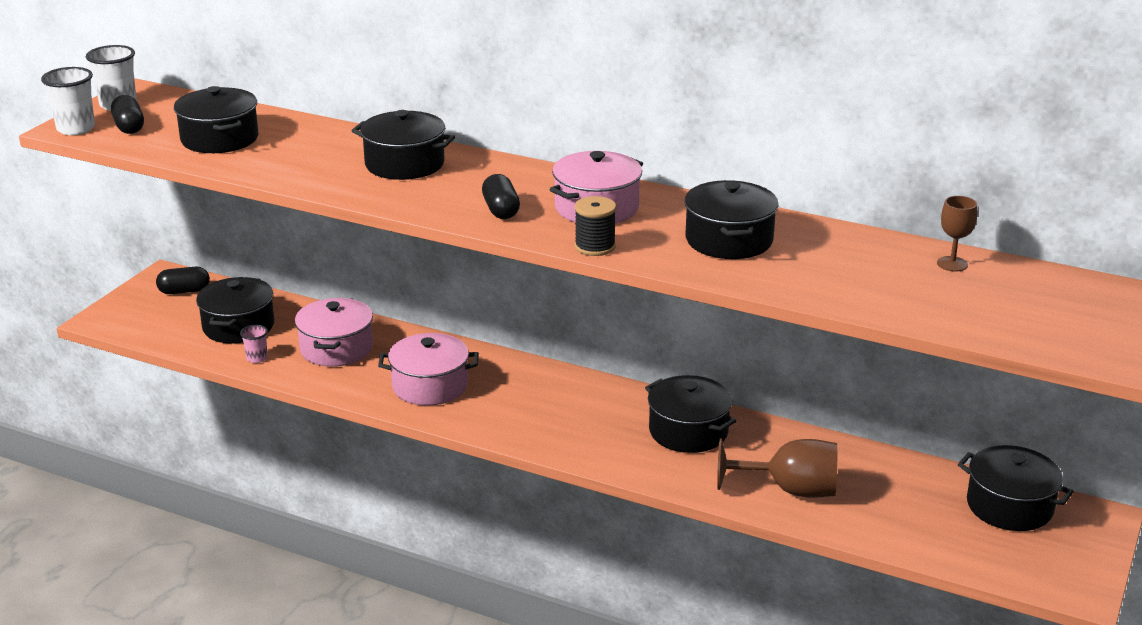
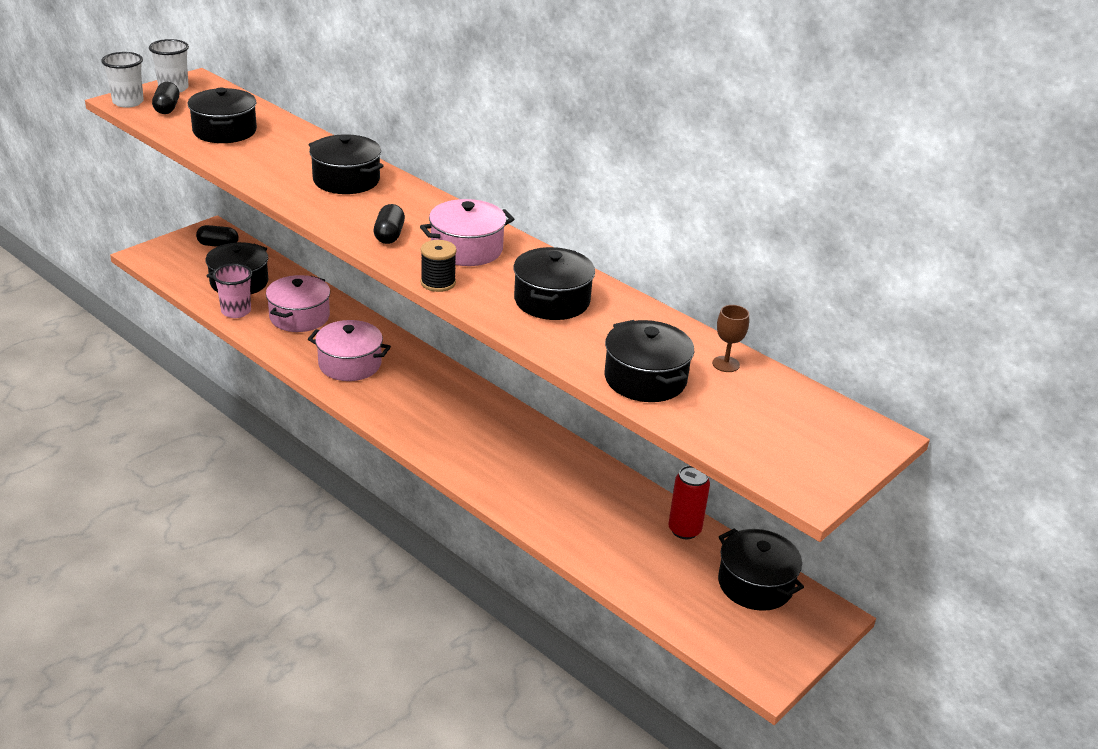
camera: 15 degrees right, 5 degrees up
(257, 358) = (236, 311): pink cup -> pink cup, size x1.74
(688, 431) = (527, 451): black pot -> black pot (645, 379)
(790, 490) = (577, 522): brown goblet -> none
(904, 471) = (684, 530): none -> red can

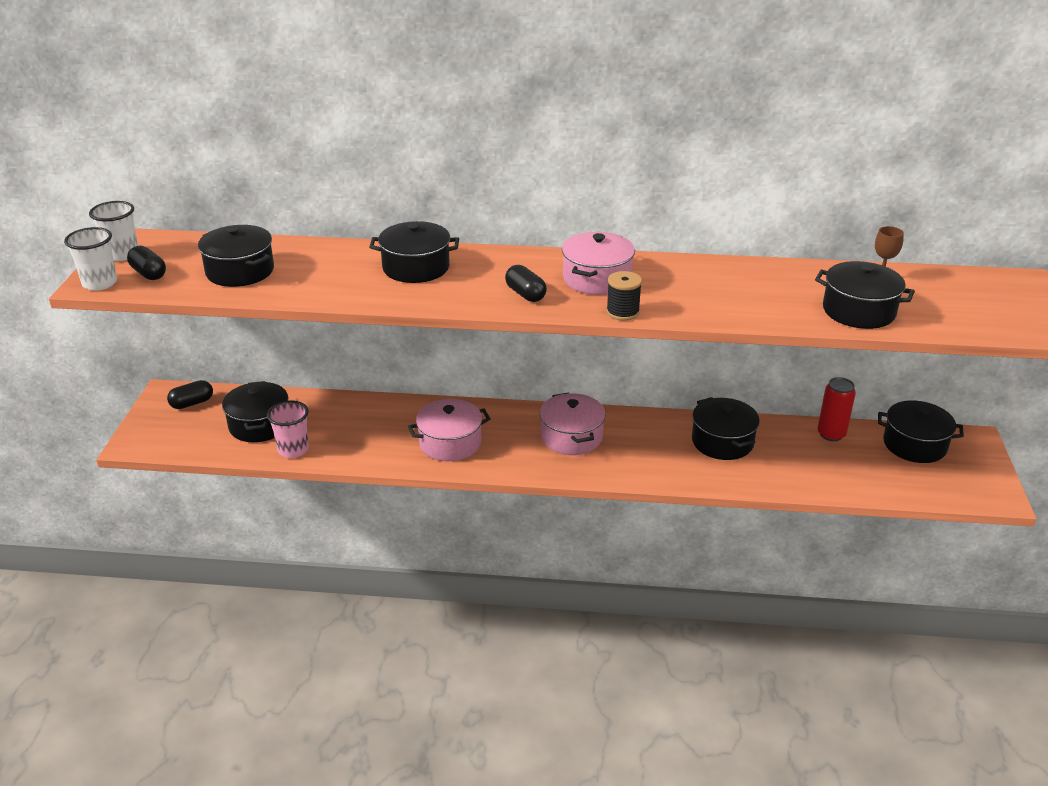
camera: 35 degrees left, 0 degrees up
(299, 317) = (354, 427): pink pot -> pink pot (571, 437)
(552, 301) = (715, 288): black pot -> black pot (722, 442)

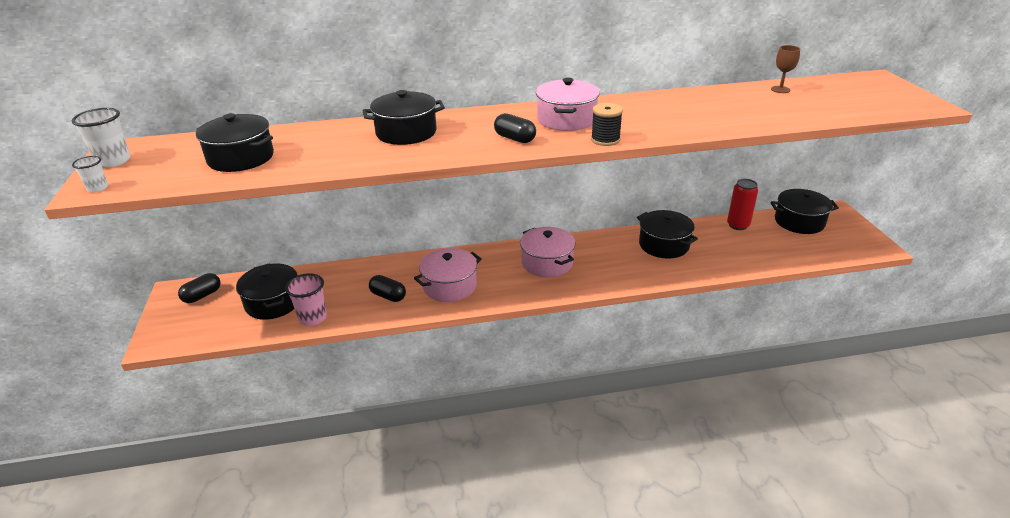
camera: 15 degrees left, 0 degrees up
(100, 283) = (97, 188): white cup -> white cup, size x0.57
(148, 273) = (147, 172): black capsule -> black capsule (388, 296)
(859, 311) = (785, 112): black pot -> none

